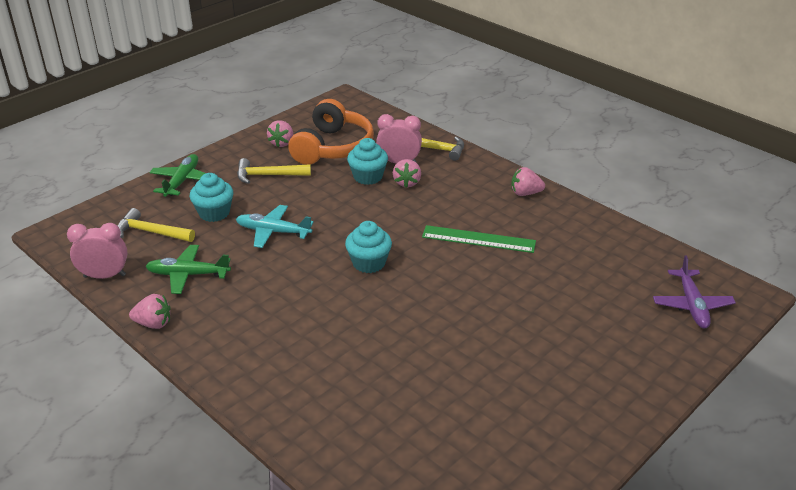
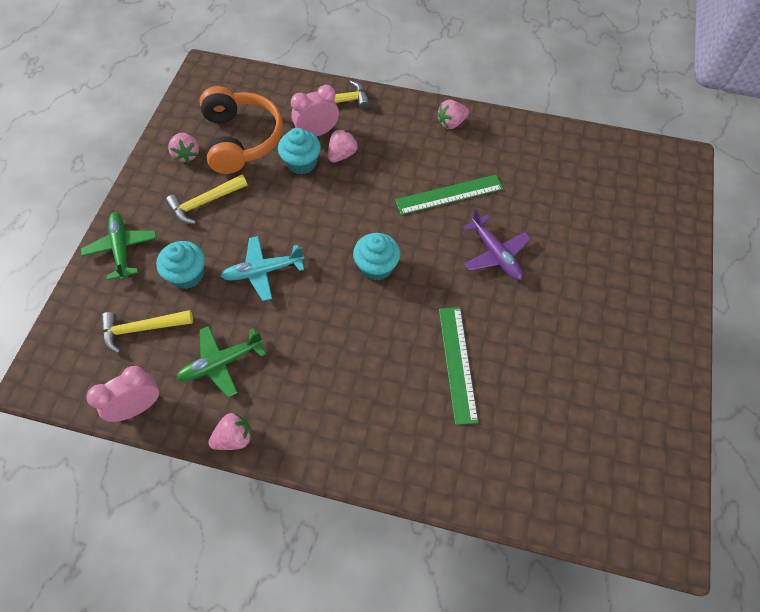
camera: 30 degrees left, 25 degrees up
(379, 353) = (457, 363): none -> green ruler
(407, 183) = (342, 155): pink strawberry -> pink strawberry turned 120 degrees counterclockwise
(691, 305) = (651, 189): purple plane -> purple plane (495, 254)

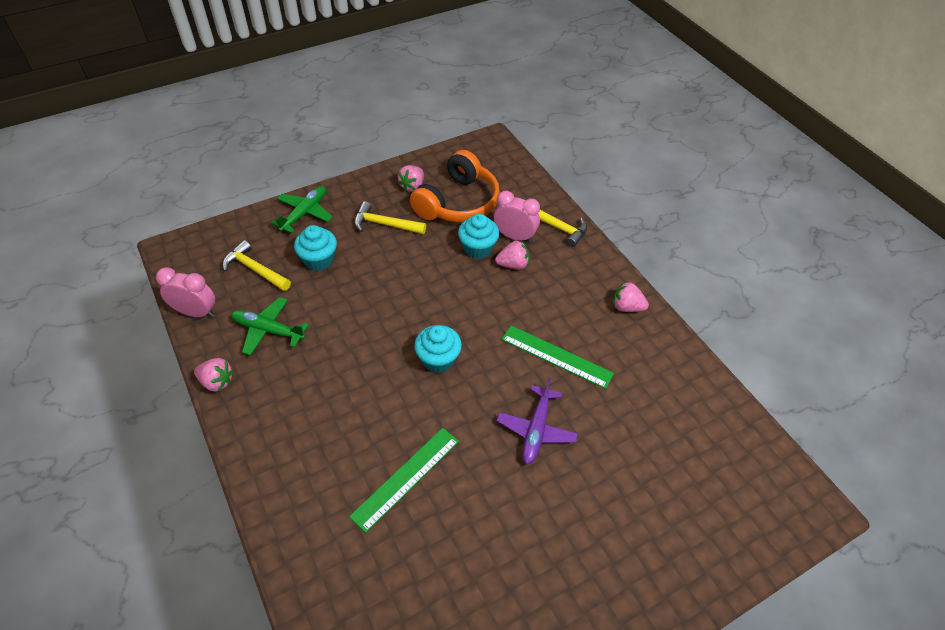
camera: 45 degrees right, 10 degrees down
(263, 271) = (363, 297): turquoise plane -> none

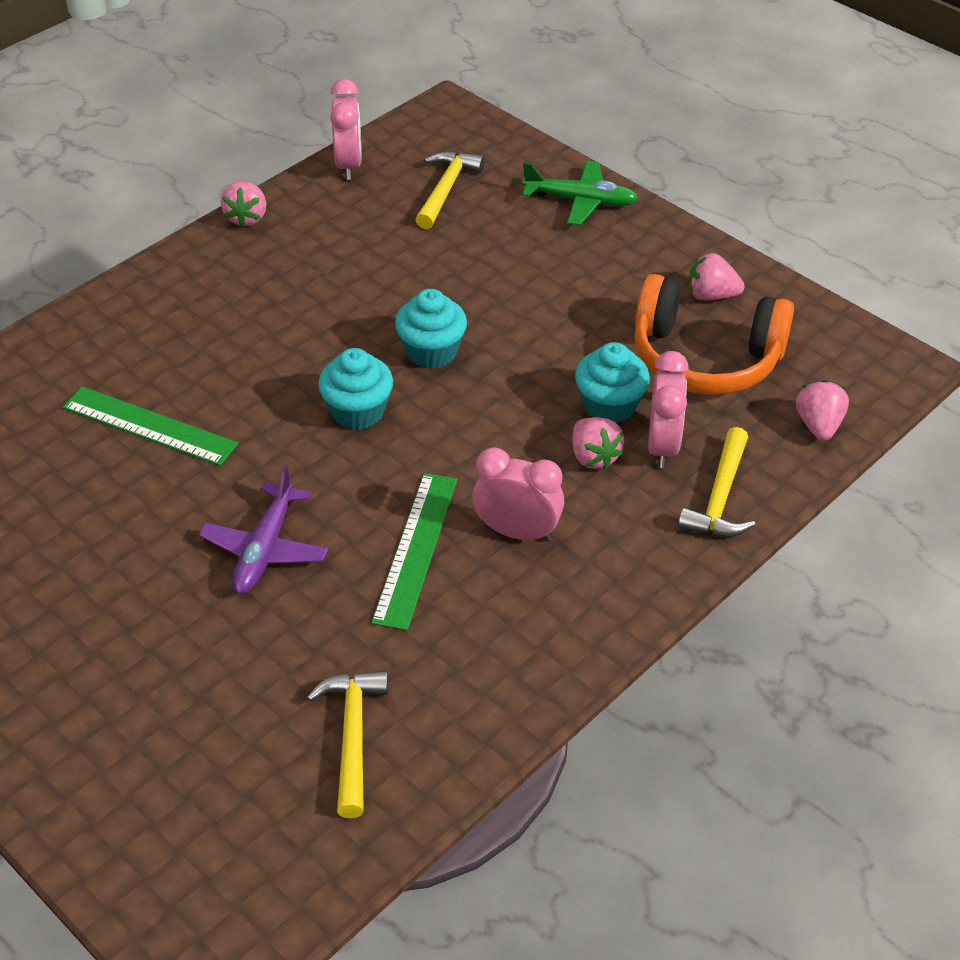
camera: 75 degrees right, 5 degrees down
(268, 330) = (345, 234): green plane -> none
(319, 259) = (494, 241): turquoise cupcake -> turquoise cupcake (431, 351)
(385, 224) = (604, 288): yellow hammer -> yellow hammer (353, 736)
(536, 429) = (265, 548): purple plane -> purple plane turned 75 degrees counterclockwise
(556, 309) = (517, 532): none -> pink clock
(626, 307) = (567, 629): pink strawberry -> pink strawberry (818, 425)

